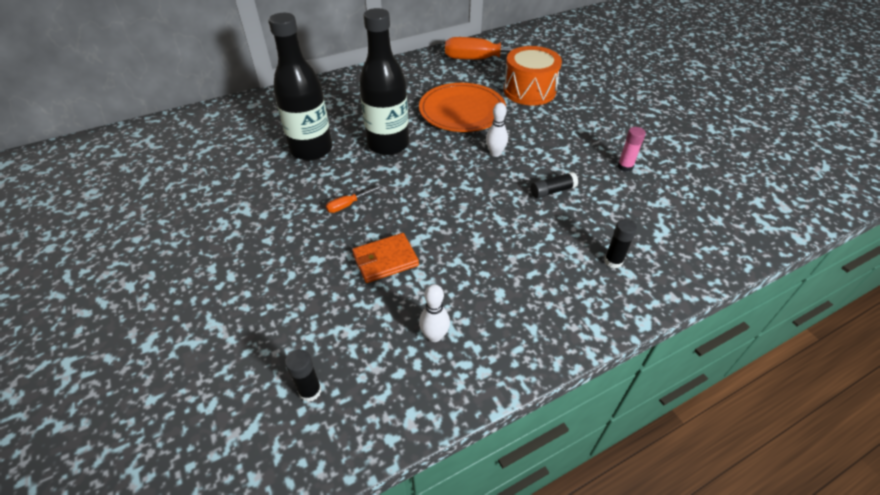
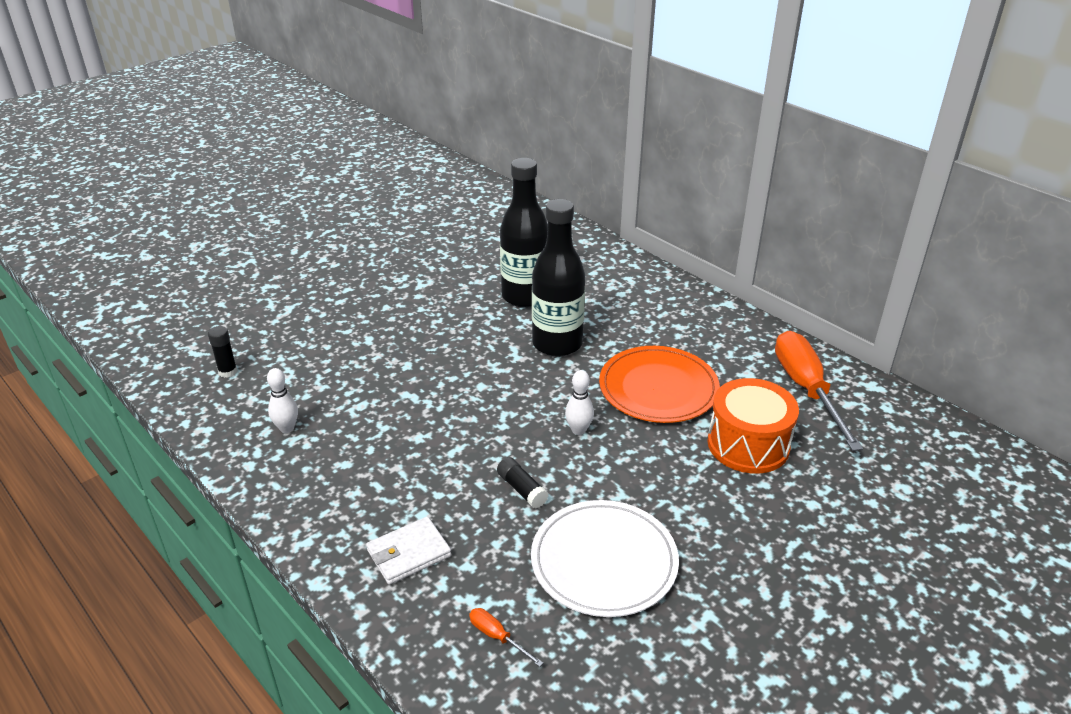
camera: 75 degrees right, 10 degrees down
(348, 205) = (447, 340): orange screwdriver -> orange screwdriver (497, 637)
(385, 260) = (375, 380): orange wallet -> none
(613, 261) = (409, 553): black glue stick -> white wallet
(625, 167) = (604, 561): pink glue stick -> white plate

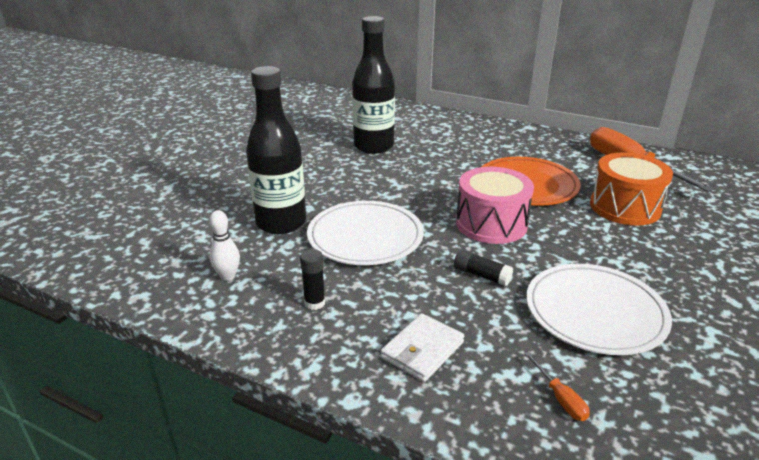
camera: 20 degrees left, 5 degrees down
(228, 372) = (137, 244): black glue stick -> black glue stick (314, 303)
(439, 414) = (365, 236): none -> white plate
(497, 637) = (560, 398): orange screwdriver -> orange screwdriver turned 135 degrees counterclockwise
(557, 344) = (425, 171): black bottle -> black bottle (281, 223)
(578, 430) = (491, 224): white bowling pin -> pink drum

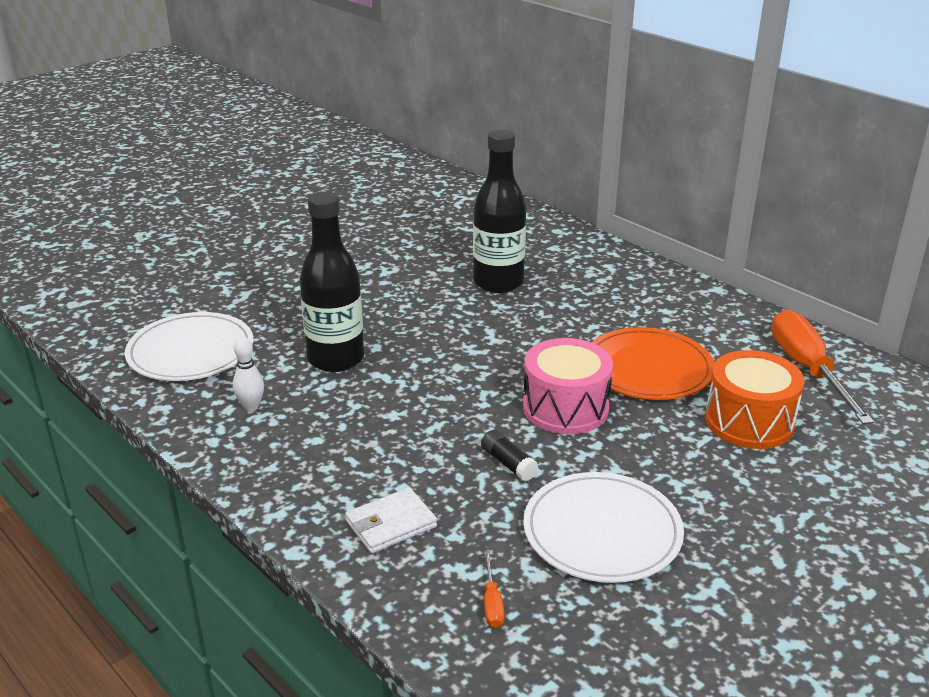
camera: 20 degrees right, 0 degrees up
(314, 303) = (317, 452): black glue stick -> none
(365, 236) = (414, 393): white plate -> white plate (190, 351)

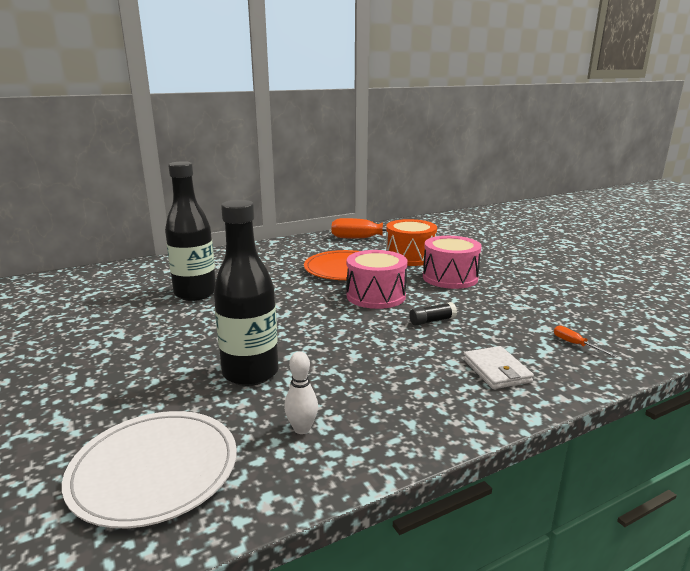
camera: 75 degrees left, 10 degrees down
(492, 603) = (575, 344): orange screwdriver -> orange screwdriver turned 135 degrees counterclockwise
(602, 531) = (504, 304): white plate -> none
(681, 470) = (450, 278): none -> pink drum

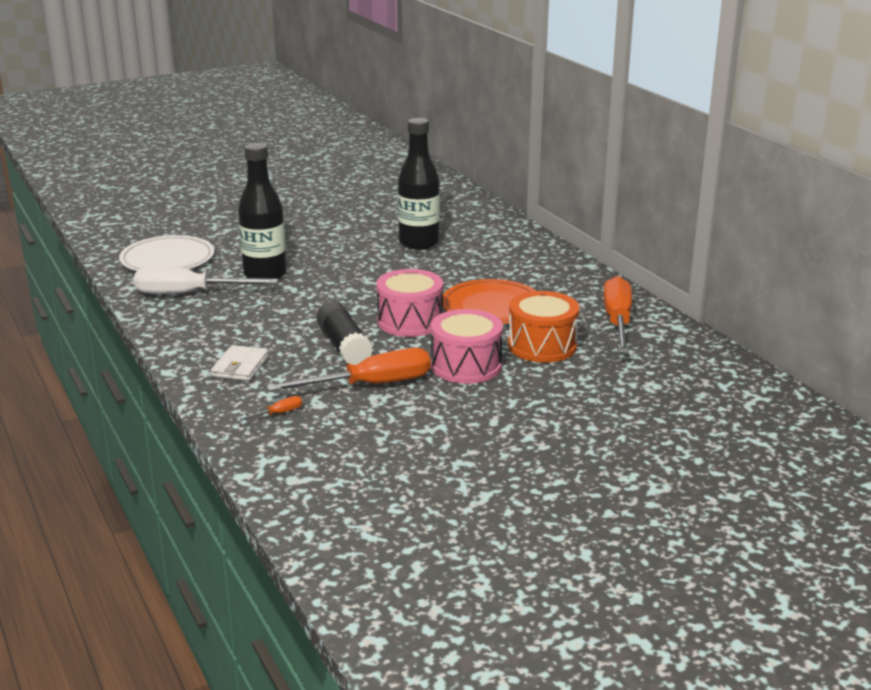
camera: 90 degrees right, 5 degrees up
(302, 429) = (189, 294): white bowling pin -> white screwdriver
(432, 321) = (344, 346): black glue stick -> black glue stick, size x1.84
(496, 370) = (240, 366): white wallet -> white wallet turned 60 degrees counterclockwise
(498, 308) = (371, 385): none -> orange screwdriver

